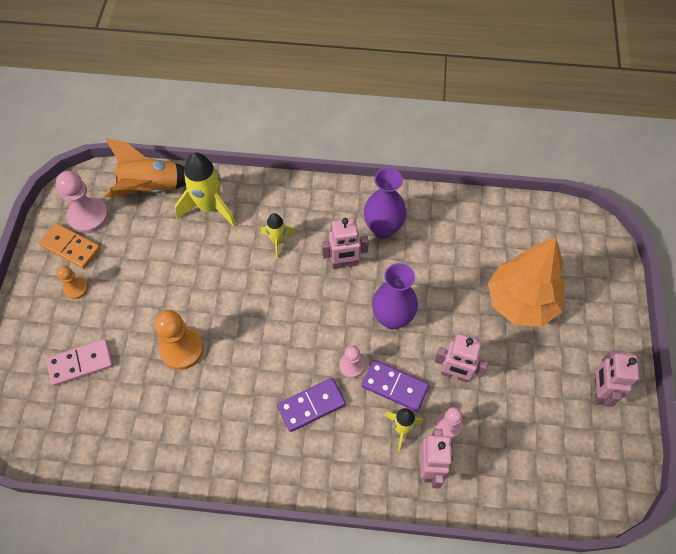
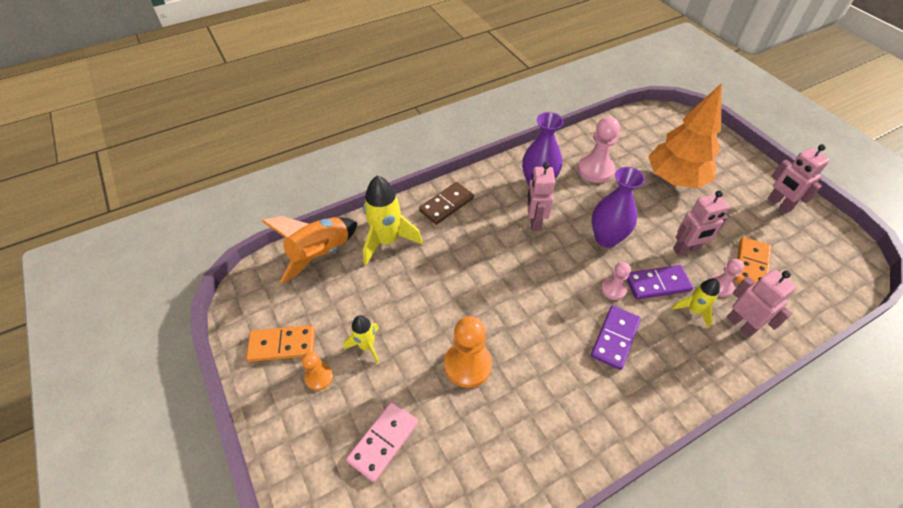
camera: 35 degrees left, 10 degrees down
(88, 216) = (278, 309): pink pawn -> pink pawn (595, 170)
(277, 241) = (468, 235): yellow rocket -> yellow rocket (367, 346)
(285, 202) = (446, 205): none -> brown domino
(344, 263) = (534, 222): pink robot -> pink robot turned 135 degrees clockwise
(500, 427) = (751, 265): none -> orange domino

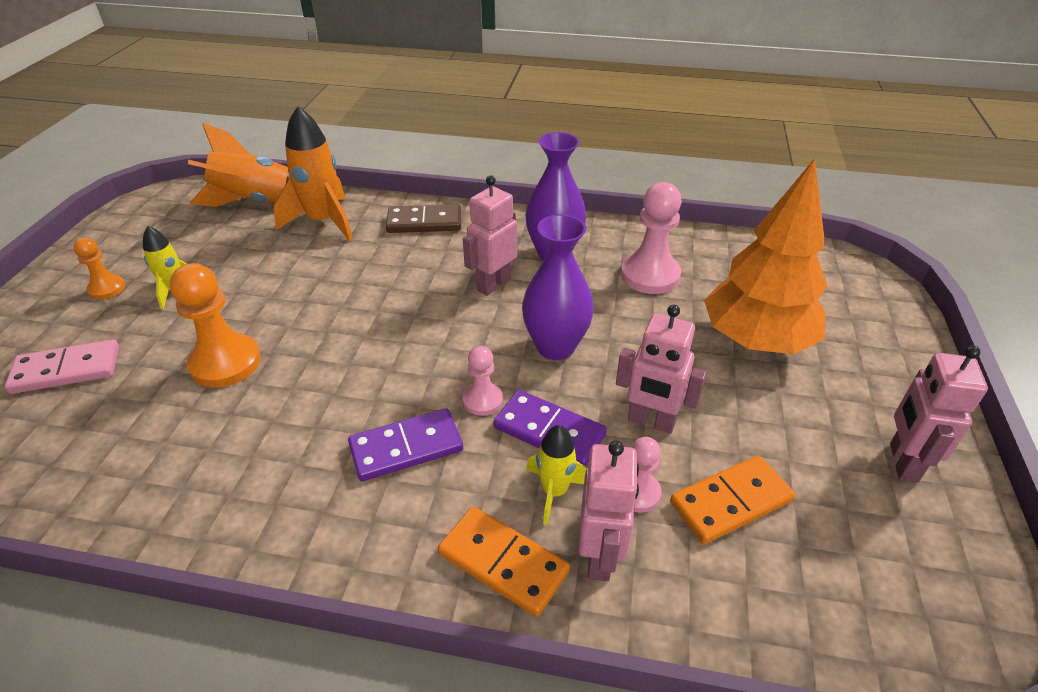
camera: 40 degrees right, 10 degrees down
(282, 345) = (123, 249): orange domino -> orange domino (503, 562)
(387, 241) = (323, 222): yellow rocket -> orange rocket

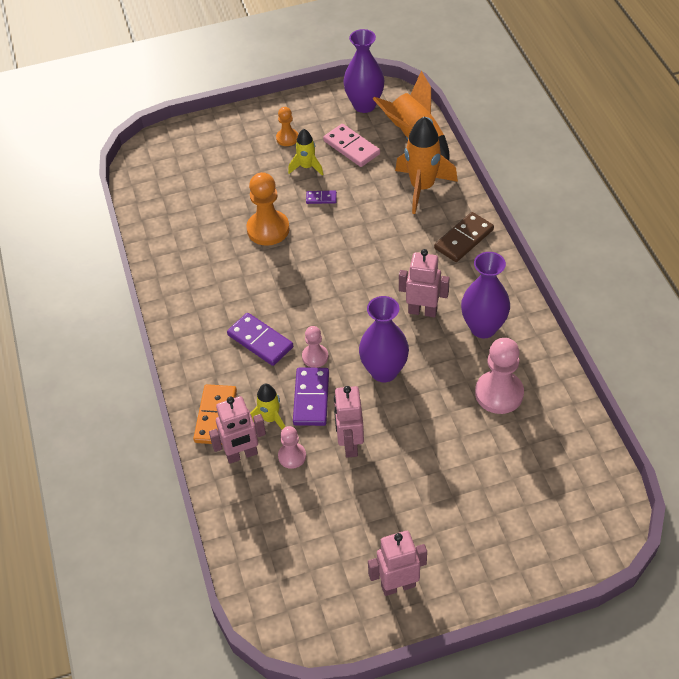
camera: 65 degrees right, 10 degrees up
(66, 370) = (222, 172): pink domino -> pink domino (351, 147)
(154, 215) = (364, 105): none -> purple vase
(239, 297) = (321, 198): none -> purple domino
(424, 222) = (463, 239): brown domino -> brown domino turned 75 degrees clockwise
(731, 502) = (311, 502): orange domino -> none
(756, 340) = (467, 479): orange tree -> none

